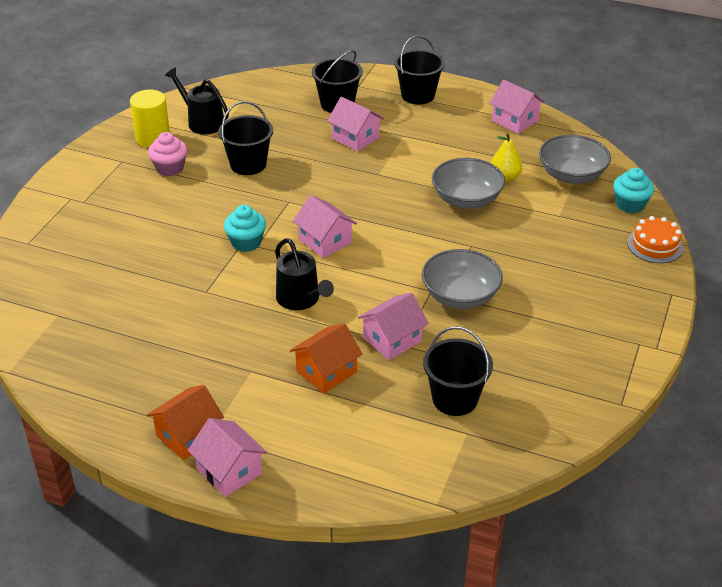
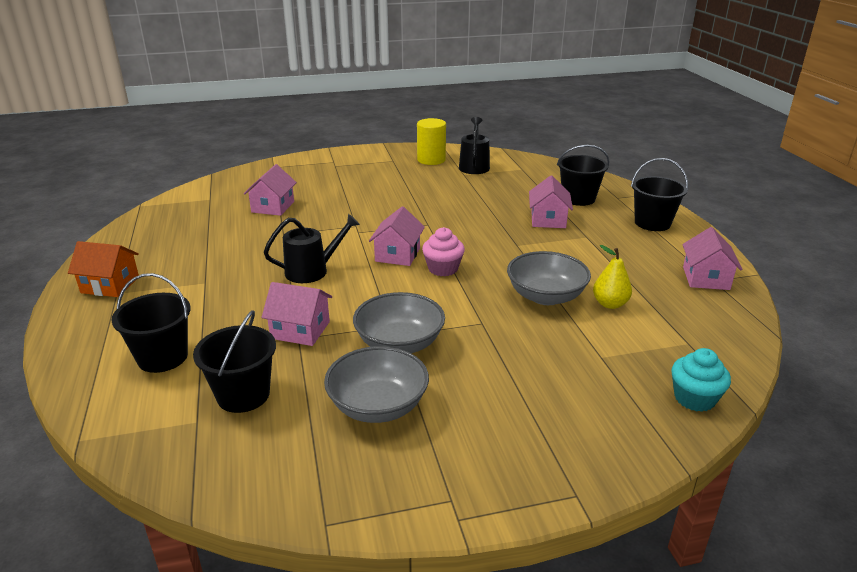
camera: 55 degrees right, 10 degrees down
(169, 168) = (406, 175): pink cupcake -> pink cupcake (443, 269)
(229, 471) = (76, 316): pink house -> pink house (273, 207)
(246, 242) = (357, 227): turquoise cupcake -> none
(248, 164) = (450, 196): black bucket -> black bucket (162, 357)
(301, 299) = (312, 271): black watering can -> black watering can turned 135 degrees counterclockwise
(326, 372) = (229, 314): orange house -> none
(571, 175) = (679, 340): grey bowl -> grey bowl (378, 406)
(655, 245) = (649, 446): orange cake -> none

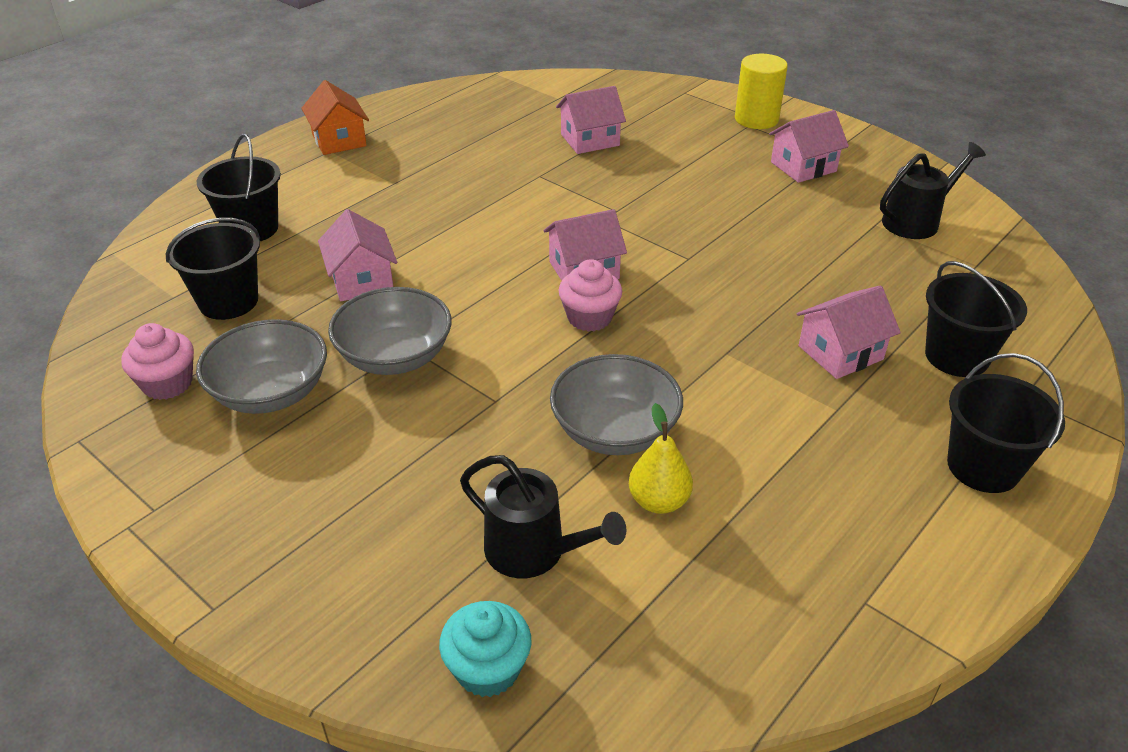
camera: 55 degrees right, 10 degrees up
(309, 454) = (167, 384): none -> pink cupcake
(312, 271) = (482, 231): black watering can -> black watering can (533, 551)
(431, 160) = (878, 180): yellow cylinder -> yellow cylinder (756, 119)
(706, 278) = (861, 590): pink house -> pink house (803, 167)

